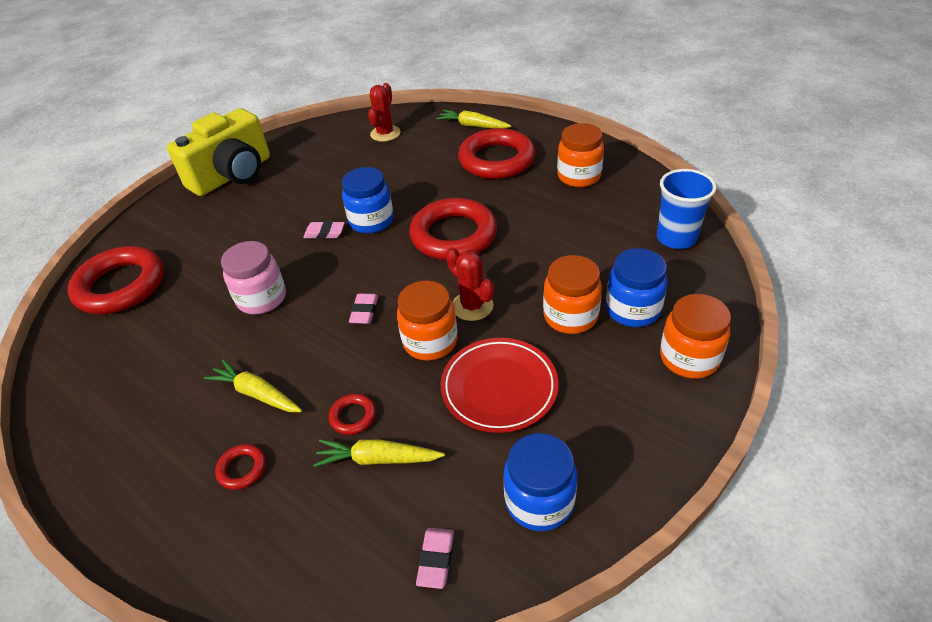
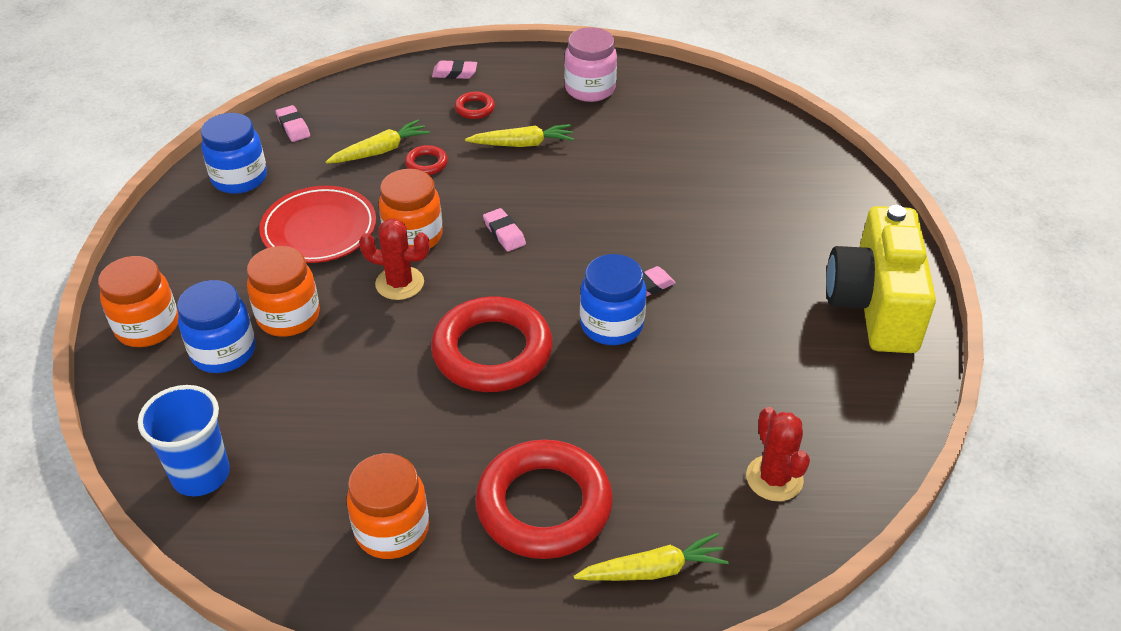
camera: 140 degrees right, 0 degrees up
(121, 286) = (770, 154): red ring -> none
(198, 547) = (454, 73): none -> pink eraser
(262, 298) = (619, 201): pink jar -> pink jar (590, 89)

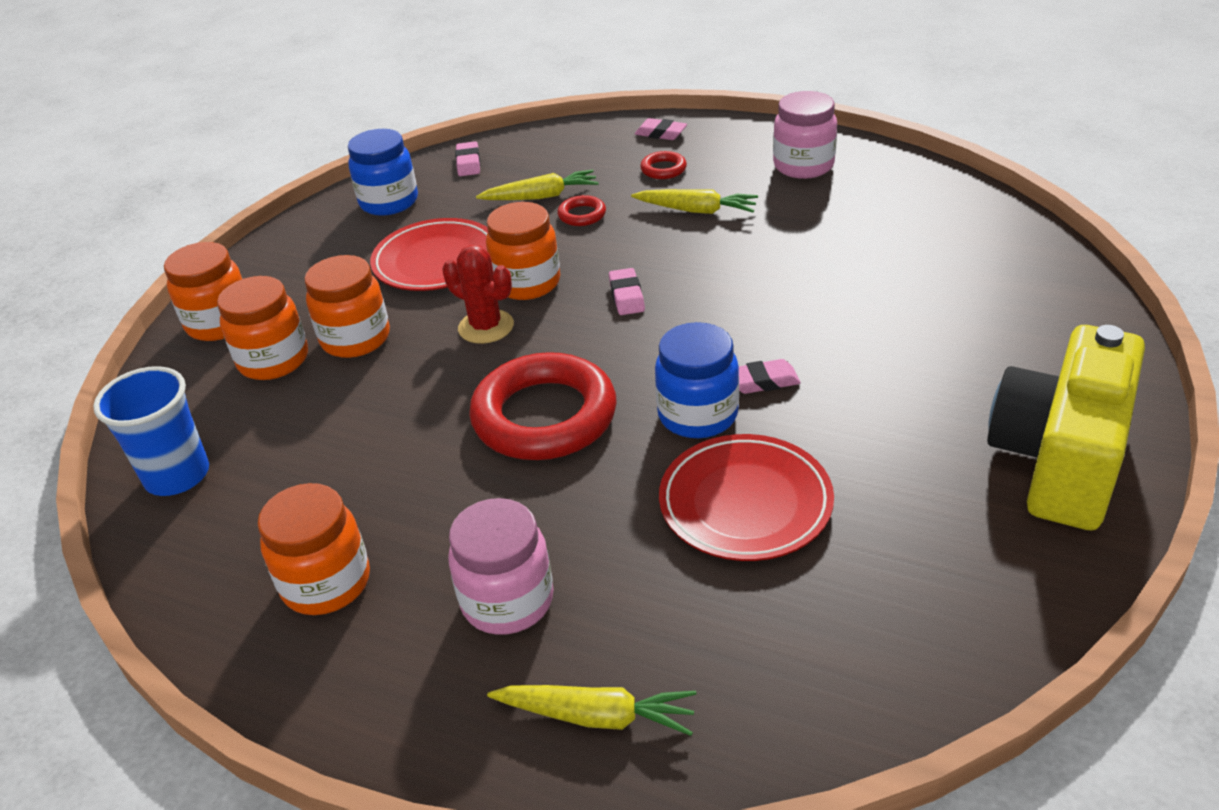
camera: 25 degrees right, 5 degrees down
(223, 352) = (273, 360): blue jar -> orange jar
(544, 505) = (507, 601): red ring -> pink jar
(680, 387) = (745, 503): none -> red plate
(774, 478) = (814, 644): red cactus -> none

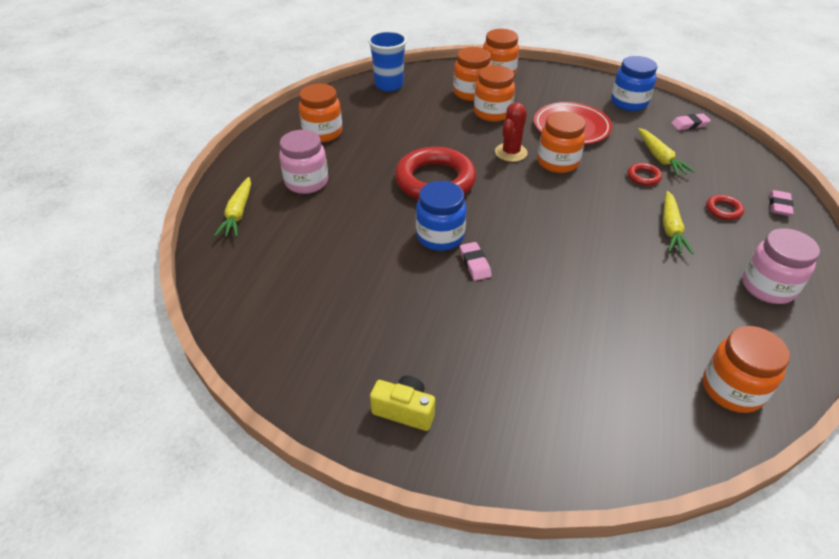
camera: 80 degrees right, 5 degrees up
(626, 296) = (554, 202): pink eraser -> none
(745, 503) = (366, 257): red plate -> none
(960, 212) = (732, 389): none -> orange jar
(1059, 460) = (404, 410): yellow camera -> yellow camera, size x0.46

